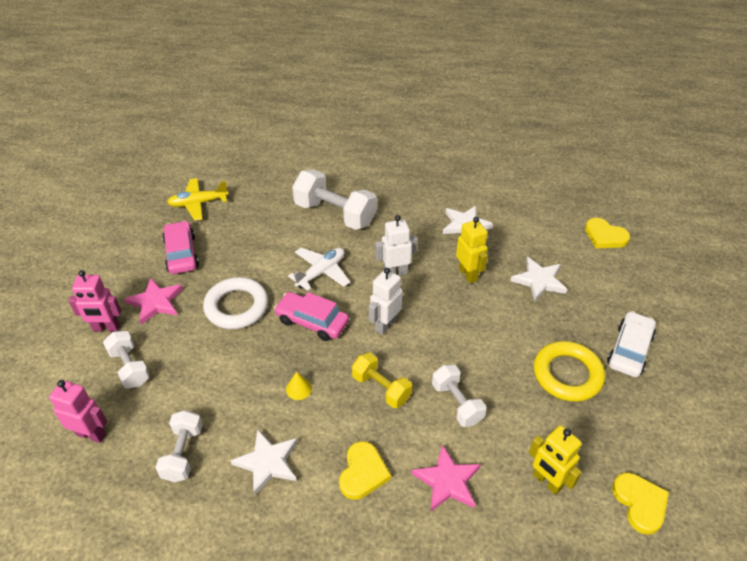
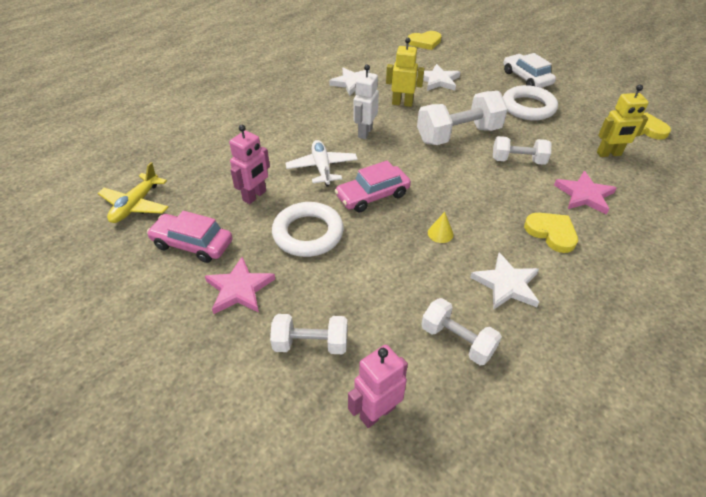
camera: 55 degrees left, 0 degrees up
(106, 328) = (233, 345): pink robot -> pink robot (255, 196)
(335, 214) = (263, 133): white dumbbell -> white dumbbell (458, 135)
(381, 388) = (476, 189): yellow dumbbell -> none
(385, 325) = (414, 160): white robot -> none
(567, 374) = (528, 107): yellow ring -> white ring

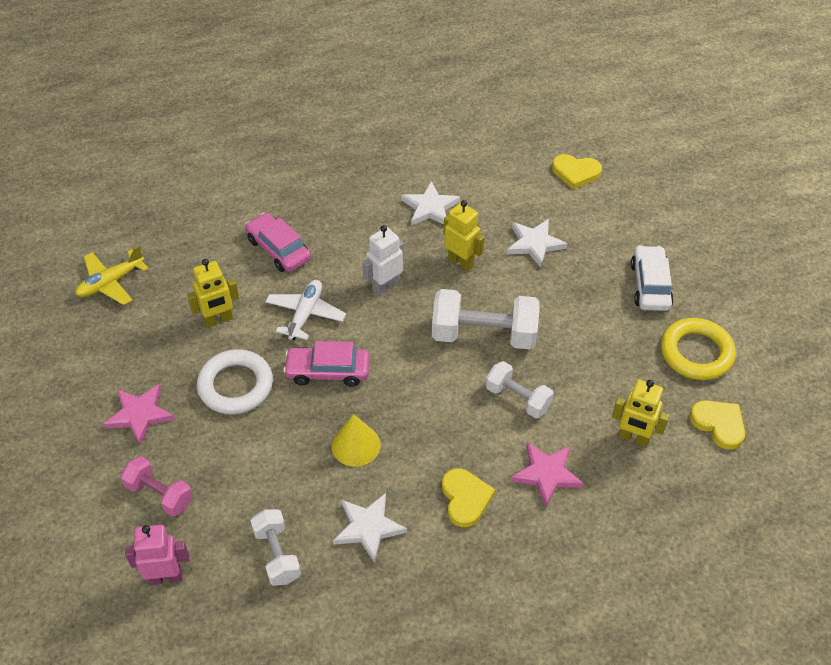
camera: 30 degrees right, 5 degrees up
(193, 244) = (131, 349): pink car -> pink car (278, 249)
(255, 196) = (218, 320): pink robot -> yellow robot
(311, 343) = (160, 494): white dumbbell -> pink dumbbell
(440, 233) = (356, 445): yellow cone -> yellow cone, size x1.71
(528, 107) = (605, 331): white ring -> none
(589, 100) = (696, 353): none -> yellow ring

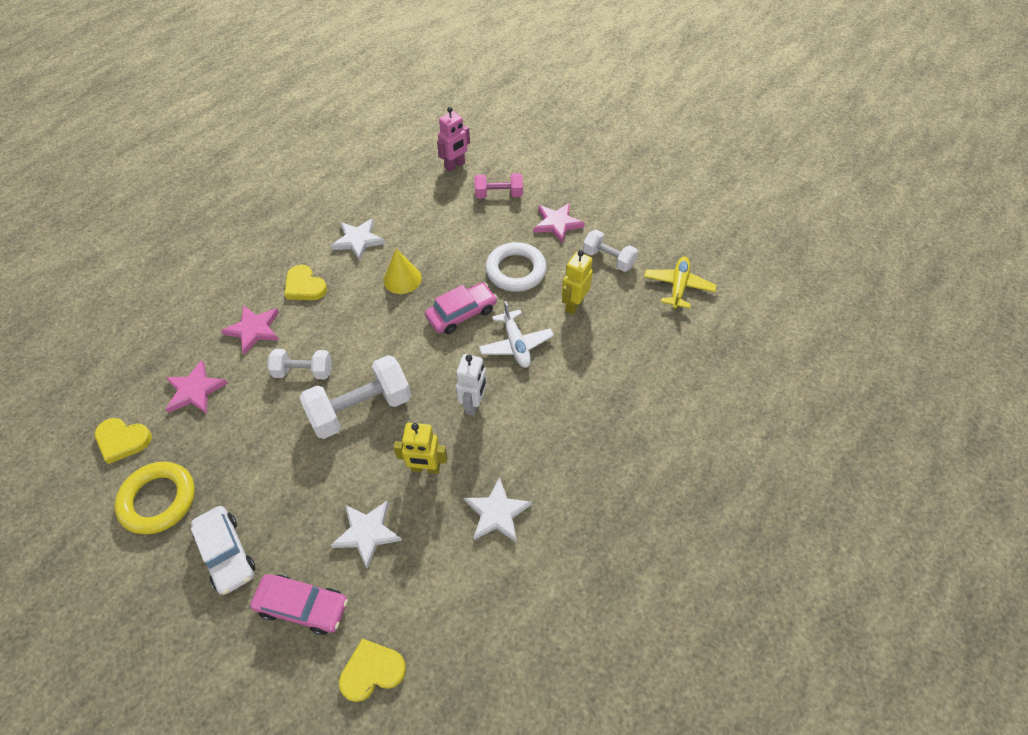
camera: 145 degrees right, 5 degrees up
(277, 555) = (402, 202): white dumbbell -> white dumbbell (608, 259)
(278, 249) = (589, 385): pink car -> pink car (303, 606)
(633, 438) = (195, 390): yellow robot -> pink star

